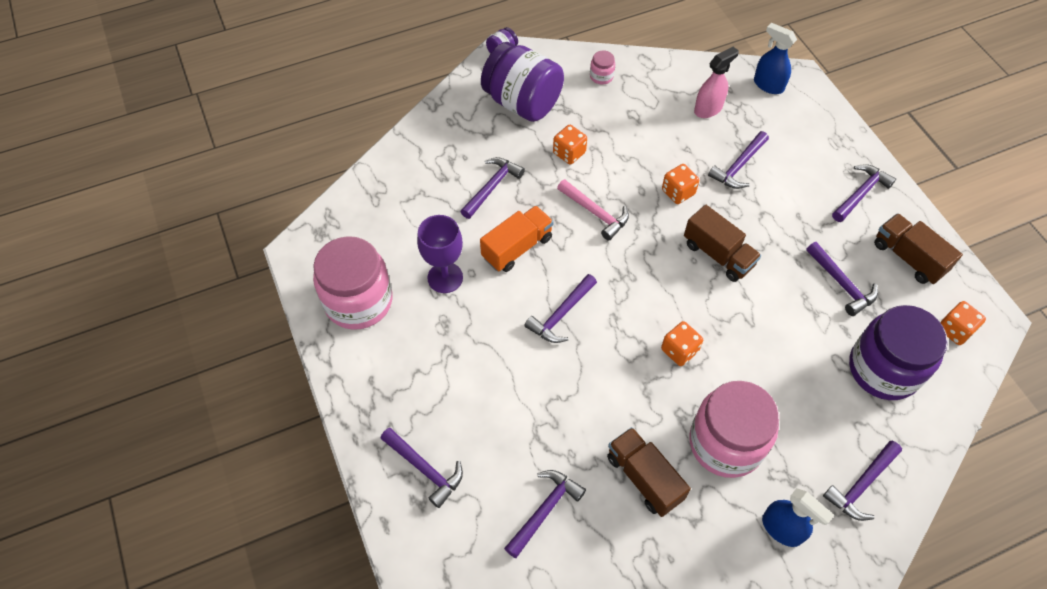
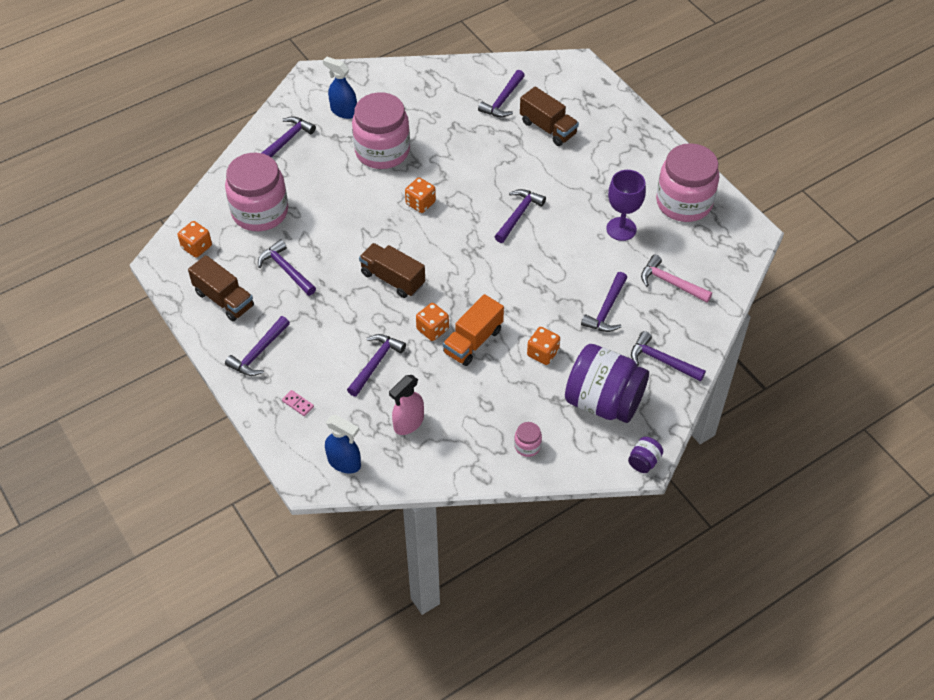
camera: 170 degrees right, 5 degrees down
(425, 469) = (590, 110): purple hammer -> purple hammer (662, 361)
(517, 248) = (568, 260): orange truck -> orange truck (473, 341)
(595, 213) = (506, 299): pink hammer -> pink hammer (671, 283)
(644, 478) = (438, 125): brown truck -> brown truck (548, 128)
(815, 139) = (298, 404): none -> pink domino
(883, 369) = (260, 212): purple jar -> pink jar

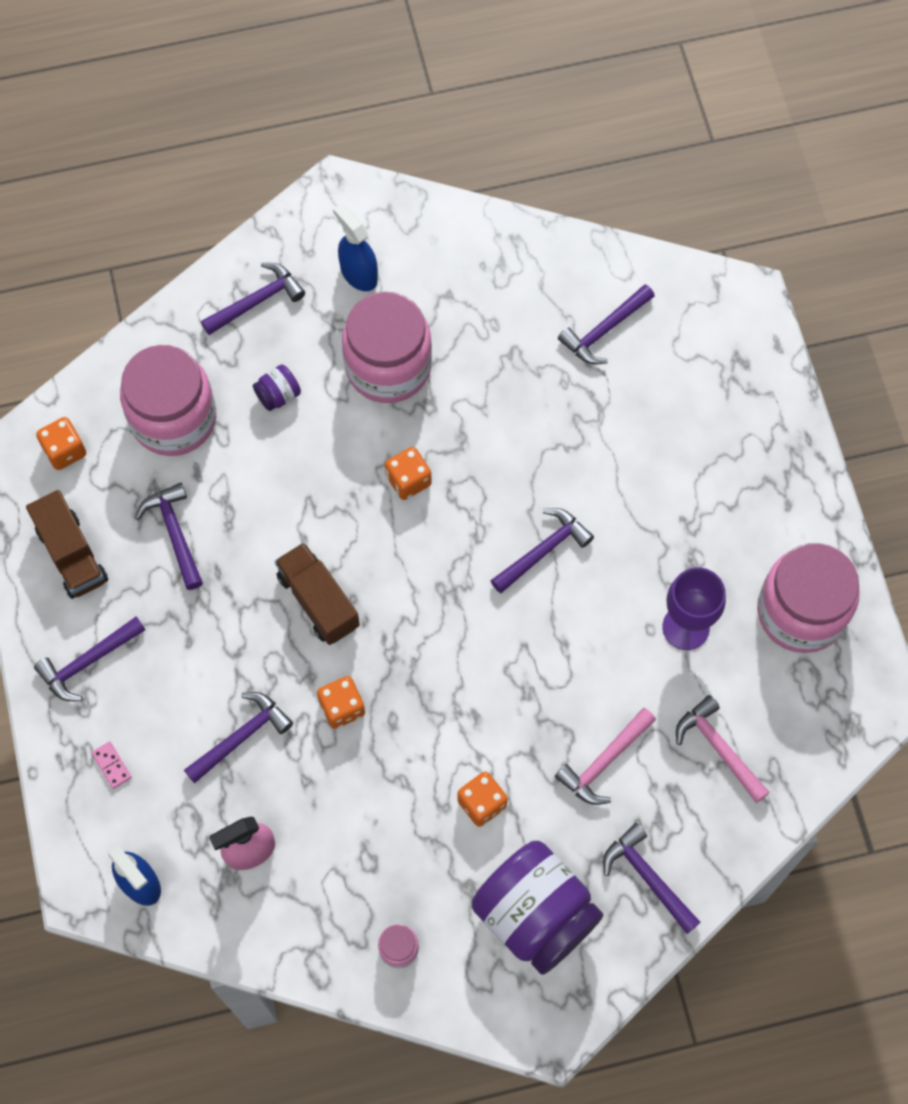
camera: 20 degrees right, 15 degrees up
(473, 341) = (391, 748): orange truck -> none
(548, 128) = (652, 405): brown truck -> none
(606, 309) = (604, 761): purple hammer -> pink hammer
(644, 461) = (551, 1033): purple jar -> purple jar (278, 395)

